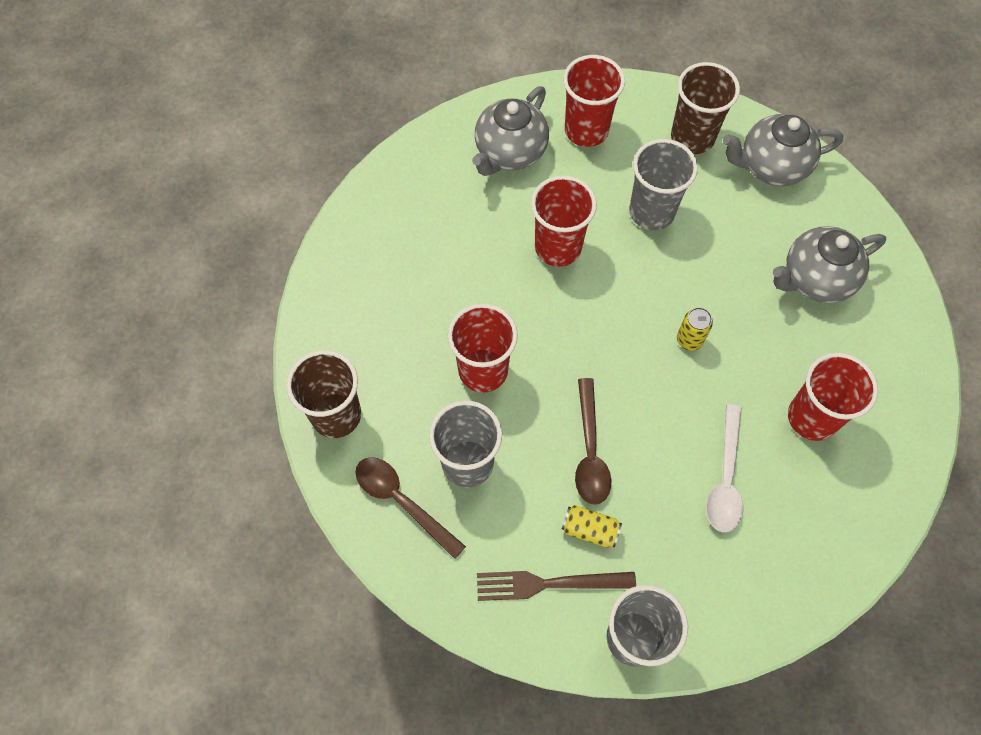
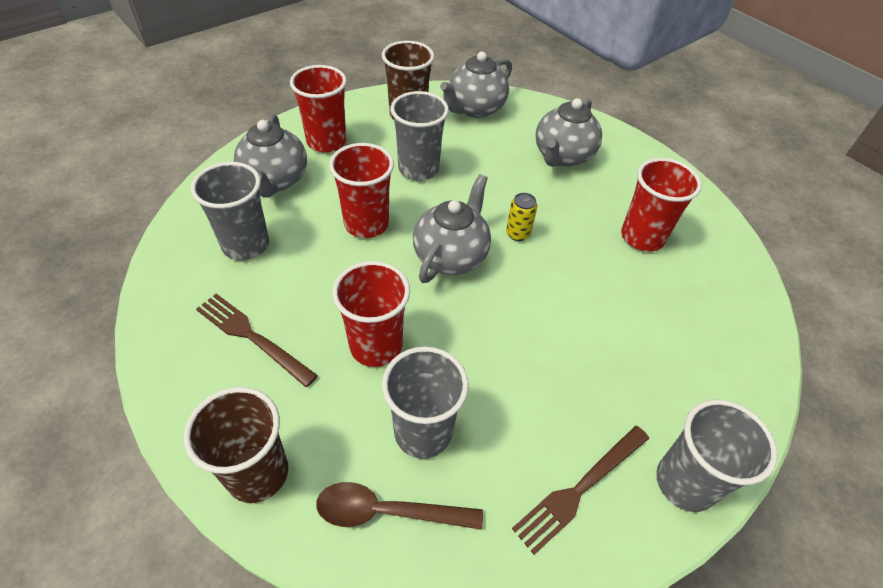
camera: 40 degrees left, 15 degrees down
(396, 303) = (252, 337): none -> brown fork
(443, 210) = (246, 245): none -> grey cup
(590, 451) = (516, 354): brown spoon -> none
(590, 529) = (571, 417): yellow can -> none
(608, 325) = (451, 256): none -> grey teapot
(725, 478) = (629, 310): white spoon -> none

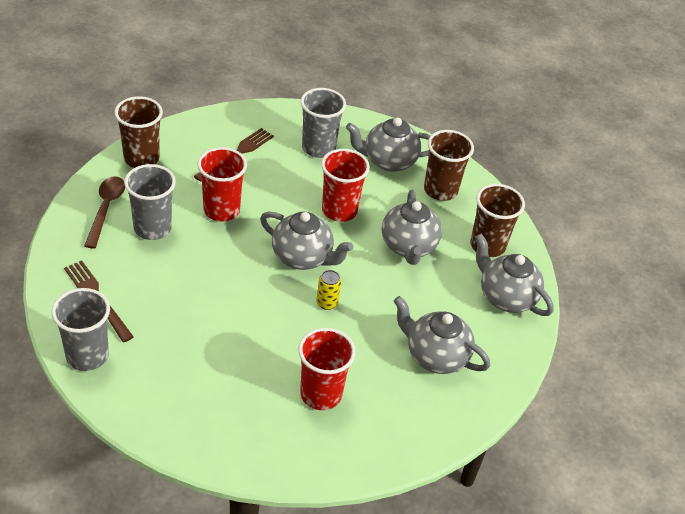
camera: 90 degrees right, 5 degrees down
(326, 142) = (440, 190): red cup -> brown cup
(418, 169) = (408, 246): grey cup -> grey teapot

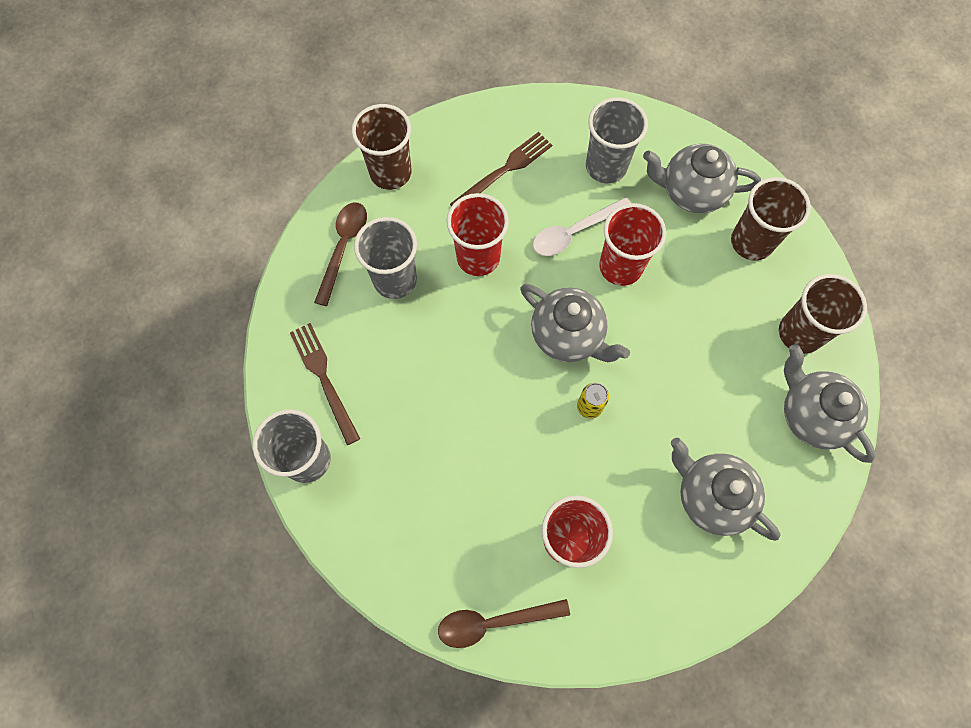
camera: 15 degrees right, 25 degrees up
(265, 458) = (494, 622): none -> brown spoon
(299, 190) = (574, 232): none -> white spoon
(408, 246) = (699, 328): grey teapot -> none

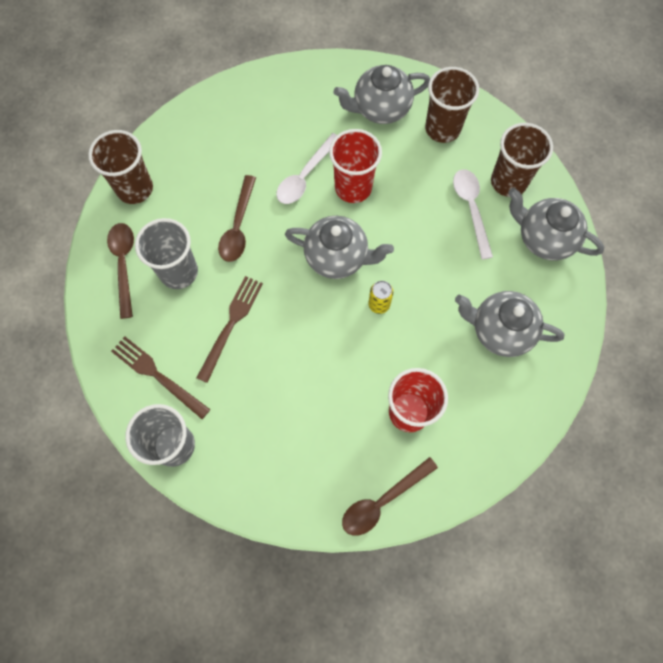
camera: 25 degrees left, 0 degrees up
(478, 257) = (238, 226): red cup -> brown spoon
(504, 170) = (227, 150): brown fork -> brown fork (231, 324)
(606, 166) = (306, 115): grey cup -> none
(742, 345) = (471, 209): none -> white spoon

